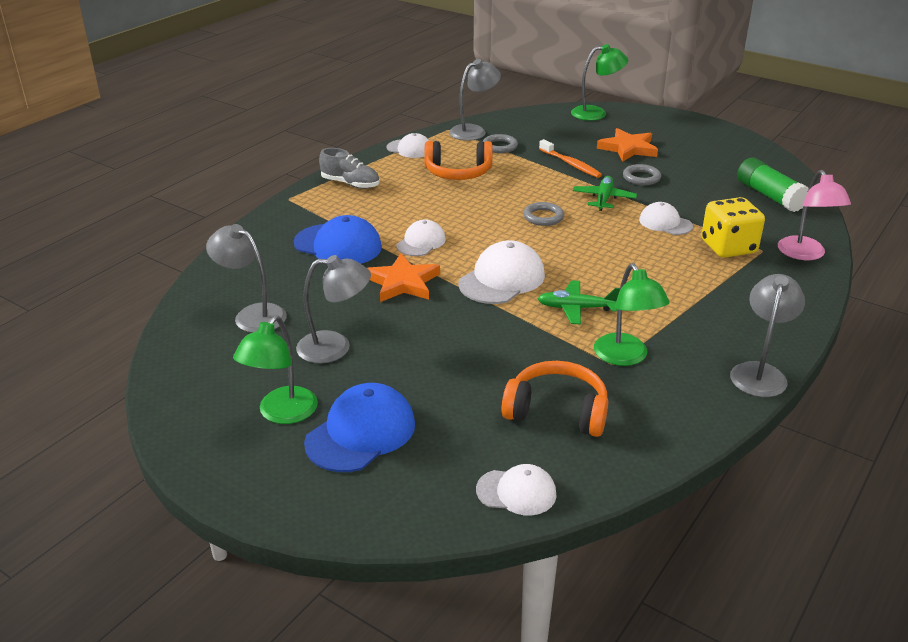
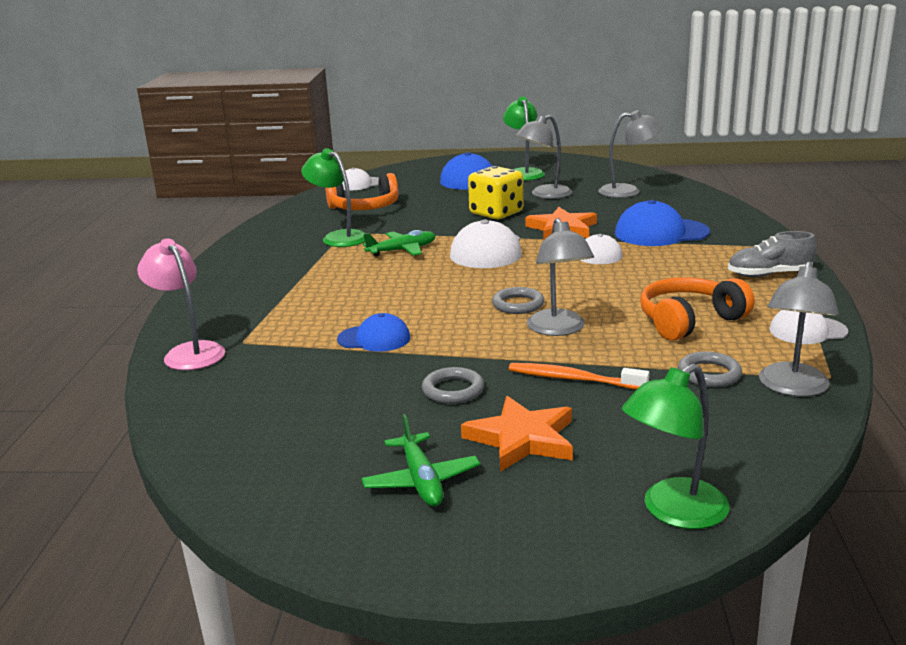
camera: 150 degrees right, 10 degrees down
(604, 199) = (474, 344): green plane -> green plane (421, 481)
(665, 223) = (374, 339): white cap -> blue cap
(728, 247) = (285, 334): yellow dice -> yellow dice (496, 213)
(760, 372) = (228, 255): grey lamp -> grey lamp (559, 329)
(769, 196) = (246, 420): green glue stick -> none

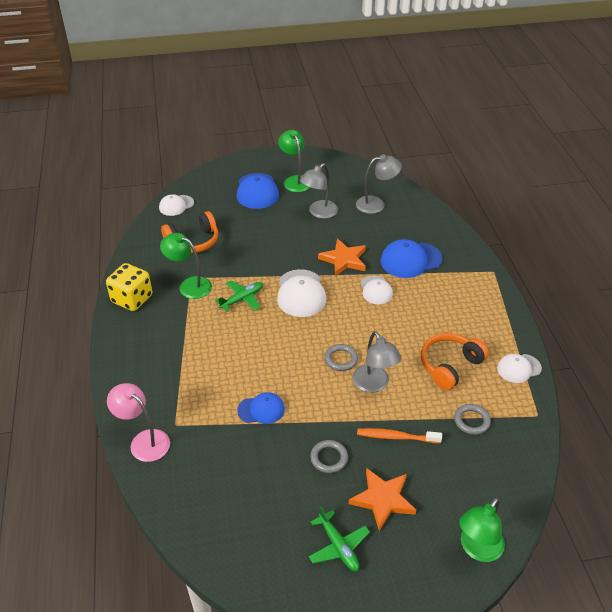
camera: 15 degrees left, 20 degrees up
(496, 213) = (292, 242): yellow dice -> yellow dice (132, 299)
(769, 275) = (487, 307): grey shoe -> none
(792, 388) = (519, 428): grey lamp -> none

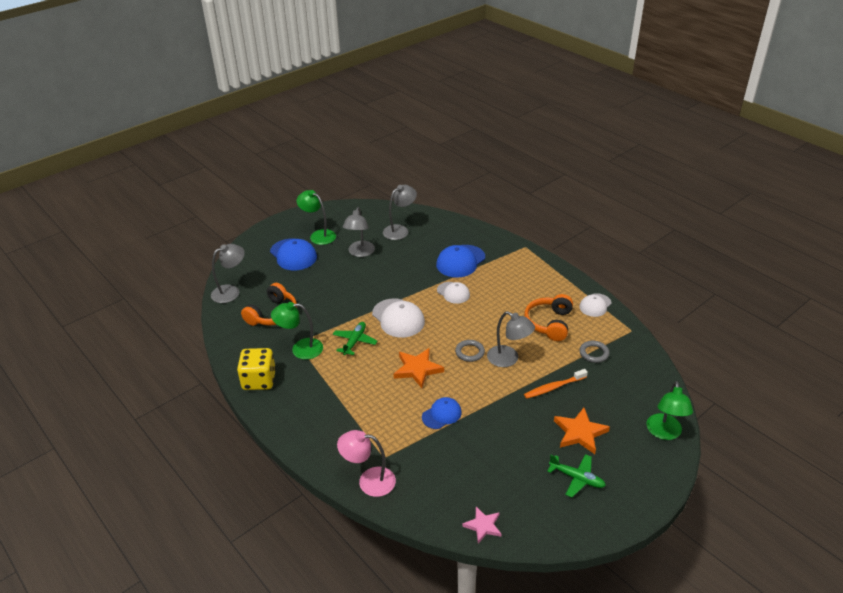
camera: 30 degrees left, 5 degrees down
(176, 205) = (231, 291): white cap -> grey lamp
(206, 542) = (483, 526): none -> pink star
(329, 458) = (520, 424): grey ring -> none
(344, 260) = (410, 280): orange star -> orange star (417, 369)

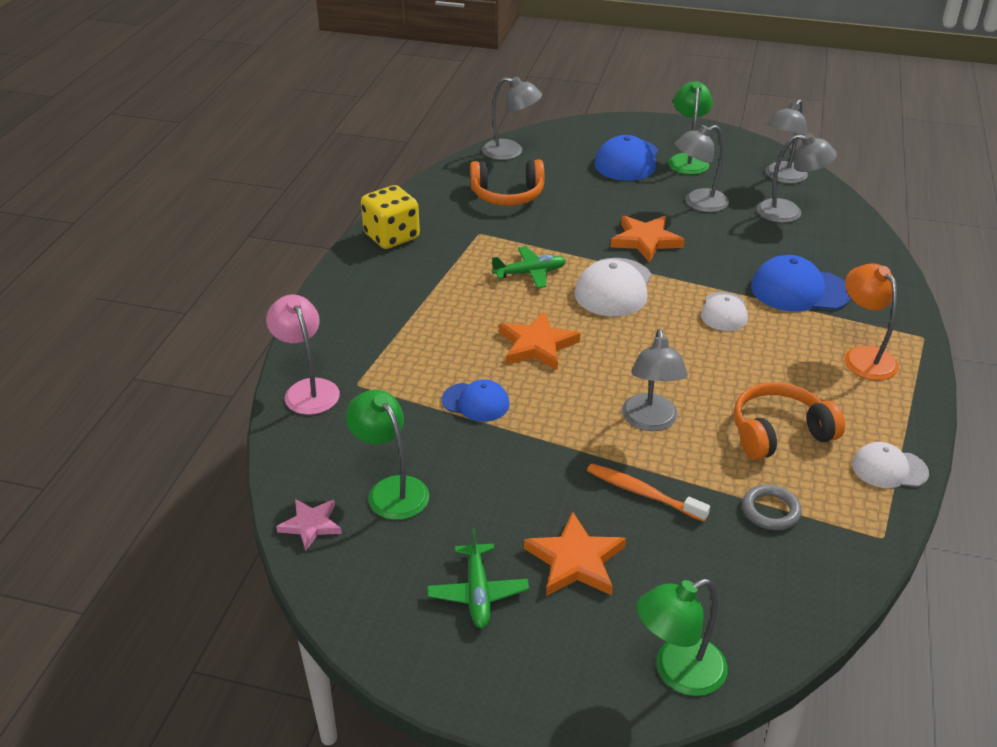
camera: 55 degrees right, 0 degrees up
(300, 349) = (472, 240): green lamp -> green lamp (391, 490)
(369, 215) = (782, 177): none -> grey lamp
(371, 287) = (645, 241): none -> orange star
(470, 352) = (621, 378): grey ring -> none
(522, 270) = (863, 356): none -> orange lamp

